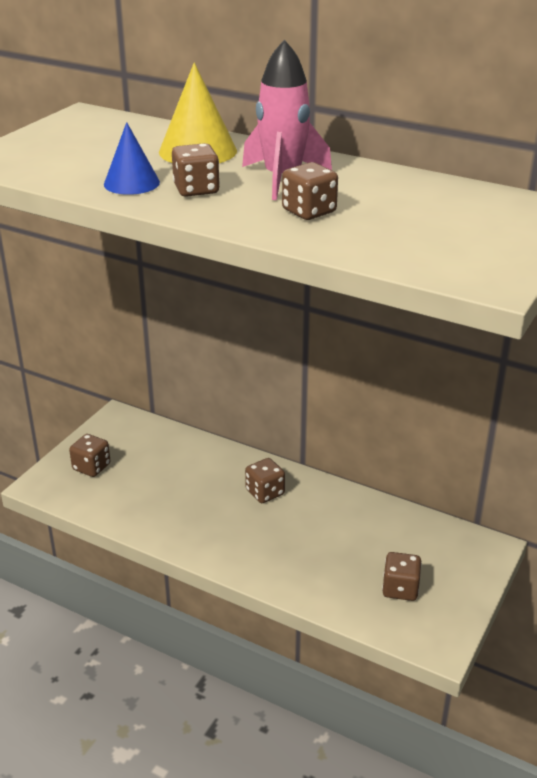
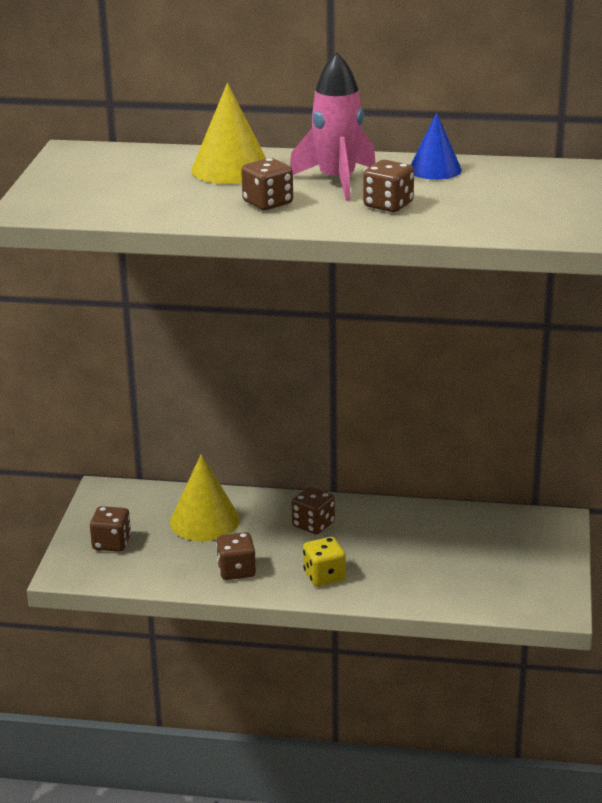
camera: 20 degrees left, 5 degrees down
(131, 183) = (200, 207): blue cone -> blue cone (435, 169)
(178, 465) = (204, 521): none -> yellow cone
(243, 547) = (324, 576): none -> yellow dice
(400, 589) = (496, 574): brown dice -> brown dice (236, 570)

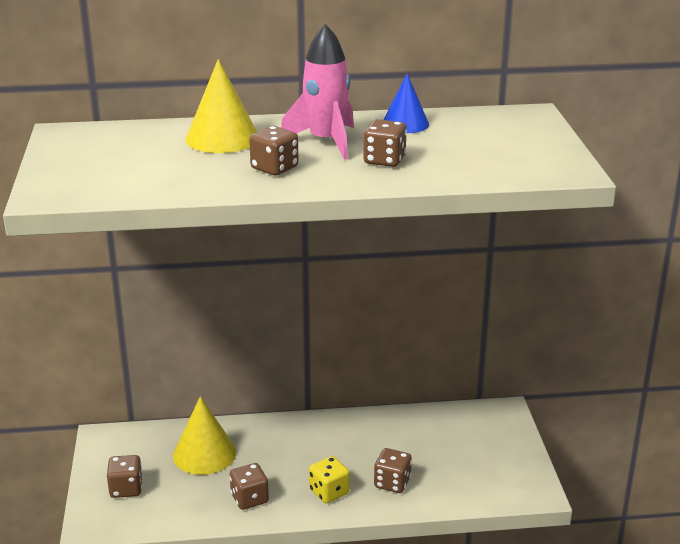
camera: 15 degrees left, 0 degrees up
(313, 525) = (302, 443): brown dice -> brown dice (392, 483)

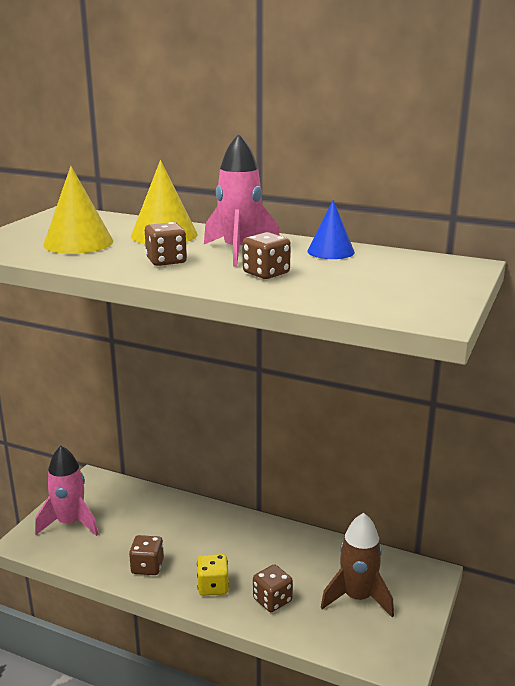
camera: 30 degrees right, 5 degrees down
(126, 488) = (70, 523): brown dice -> pink rocket
(204, 454) = (148, 517): yellow cone -> yellow cone (78, 243)
(461, 453) = (357, 598): none -> brown rocket

